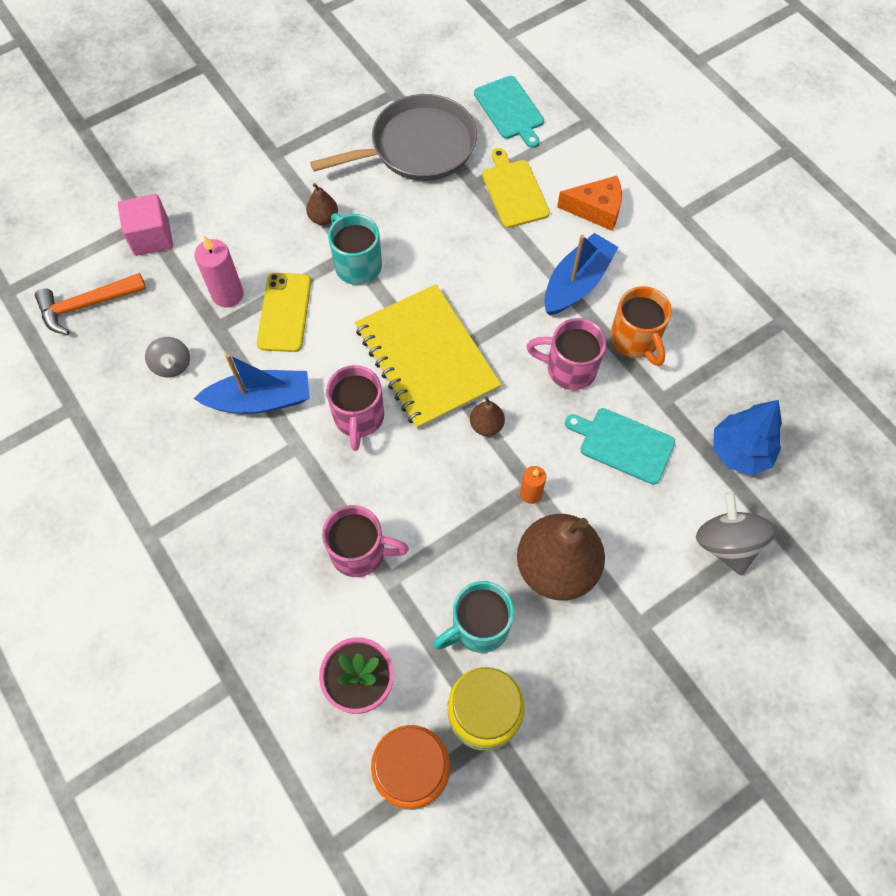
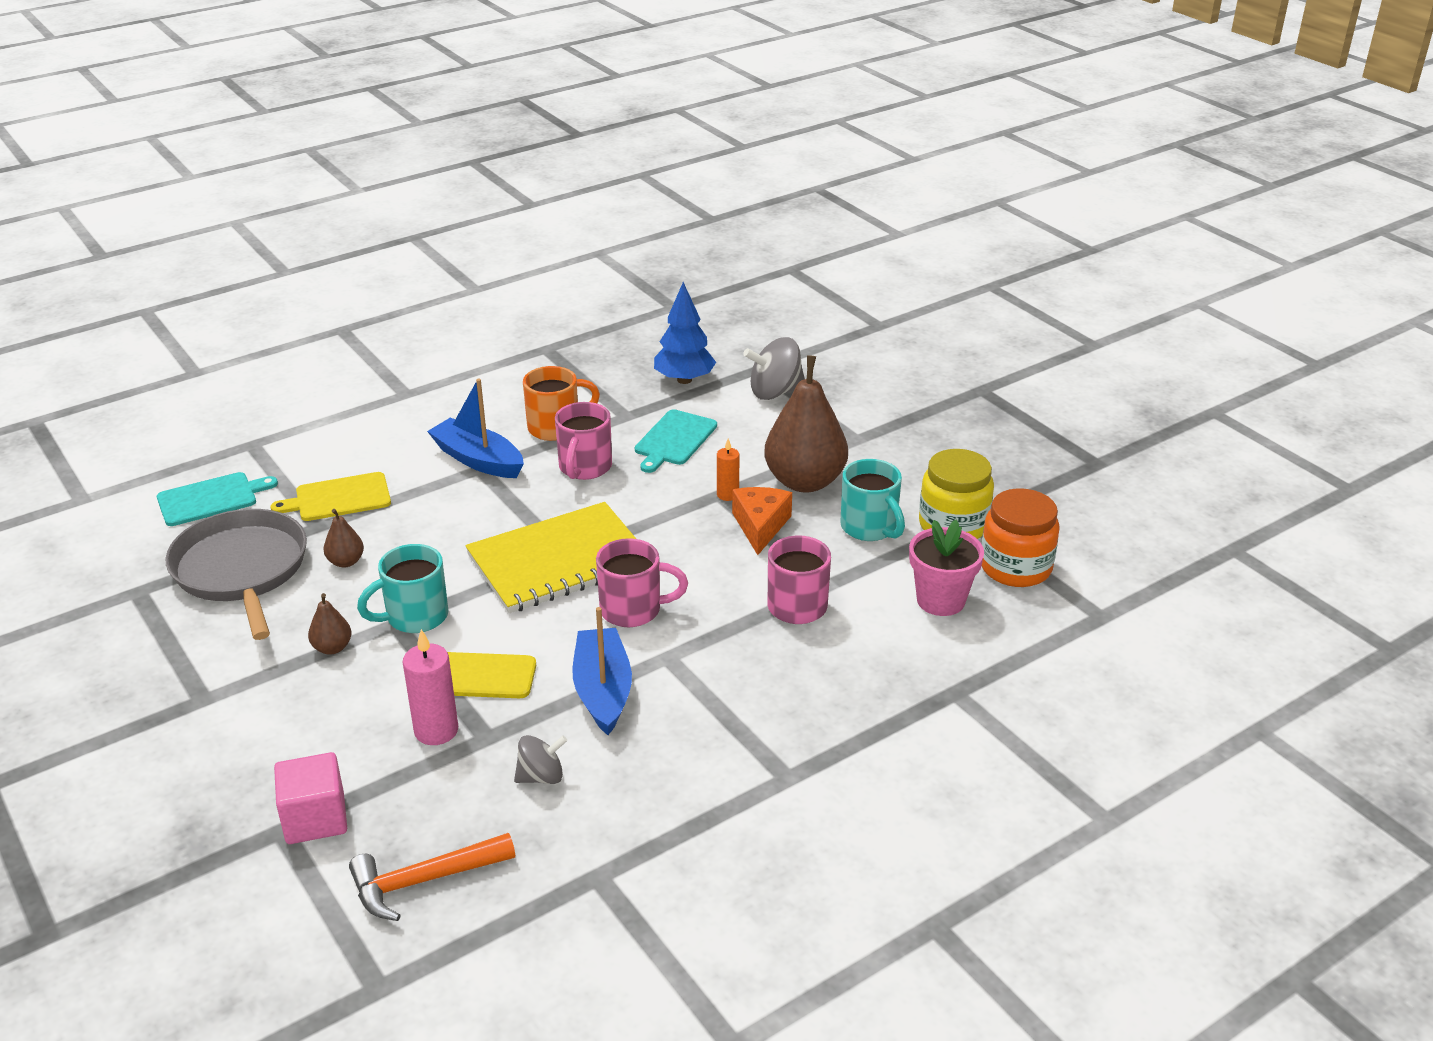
camera: 90 degrees left, 30 degrees down
(86, 305) = (424, 881): orange hammer -> orange hammer turned 90 degrees clockwise
(486, 425) = (648, 521): brown pear -> brown pear (346, 562)
(596, 209) = (383, 444): orange cheese -> orange cheese (760, 526)

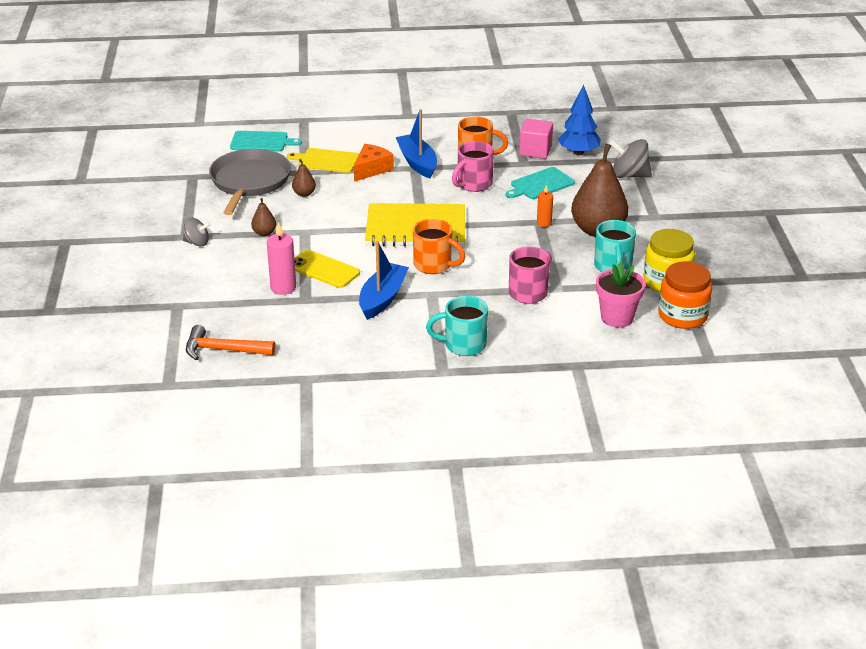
camera: 30 degrees right, 0 degrees up
(315, 819) = (196, 306): pink cube -> pink cube (535, 151)
(415, 617) = (317, 231): turquoise mug -> turquoise mug (463, 345)
(541, 776) = (316, 326): grey spinning top -> grey spinning top (197, 242)
(633, 610) = (434, 265): pink mug -> orange mug
(760, 526) = (547, 246): orange cheese -> orange cheese (371, 169)

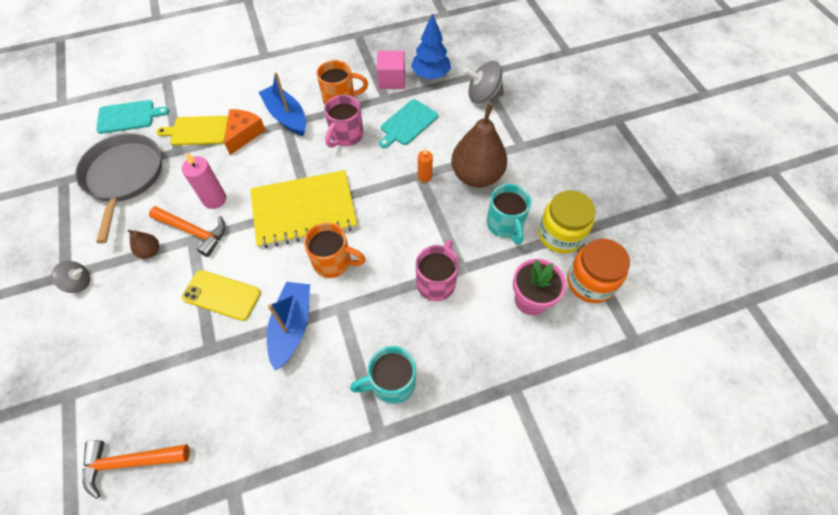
camera: 15 degrees left, 25 degrees up
(283, 288) = (183, 335): pink candle -> pink candle (214, 199)
(304, 194) = (183, 183): brown pear -> none
(307, 227) = (194, 232): none -> orange hammer

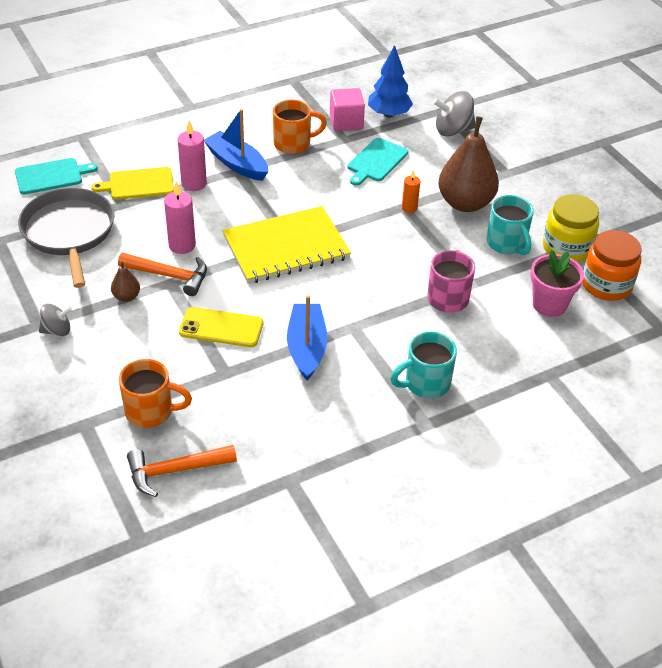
camera: 10 degrees left, 15 degrees down
(244, 134) = (194, 183): orange cheese -> pink candle
(333, 262) = (333, 290): orange mug -> orange mug (151, 411)
(346, 136) = (310, 177): pink mug -> none

